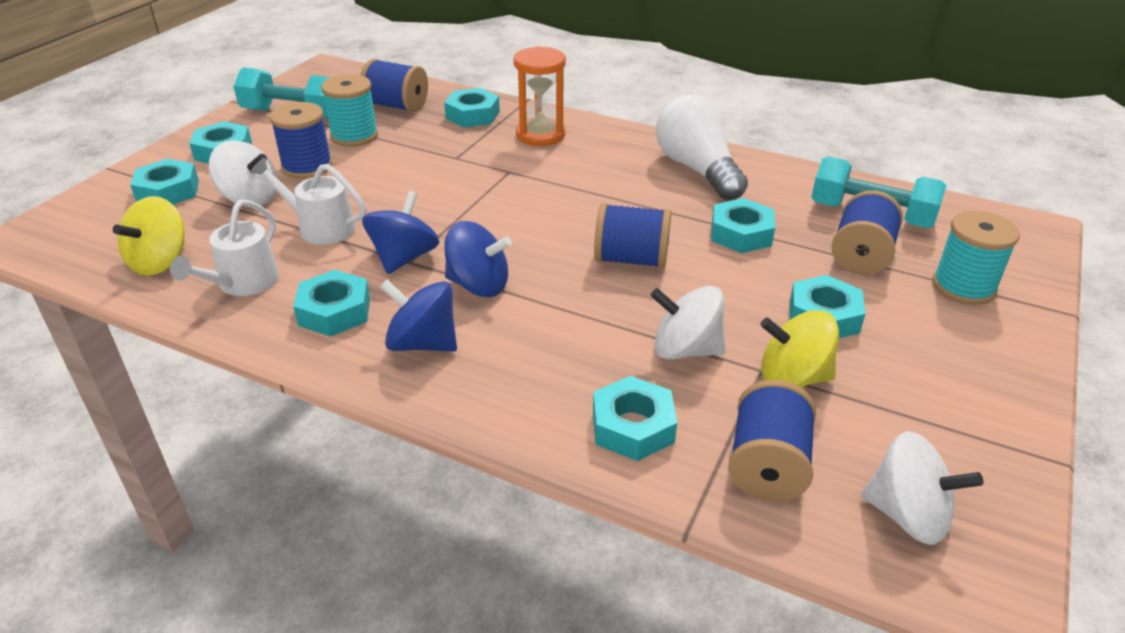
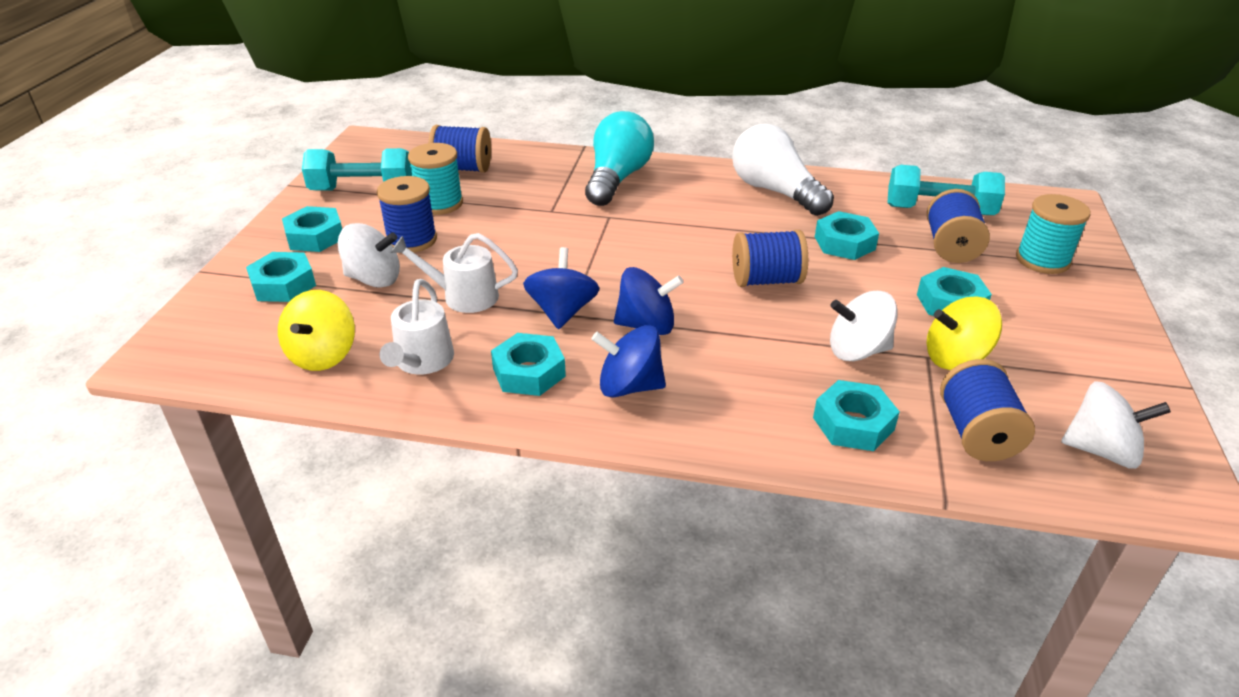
camera: 15 degrees left, 0 degrees up
(472, 115) = (542, 168): turquoise nut -> none
(540, 135) = (617, 179): orange hourglass -> turquoise light bulb

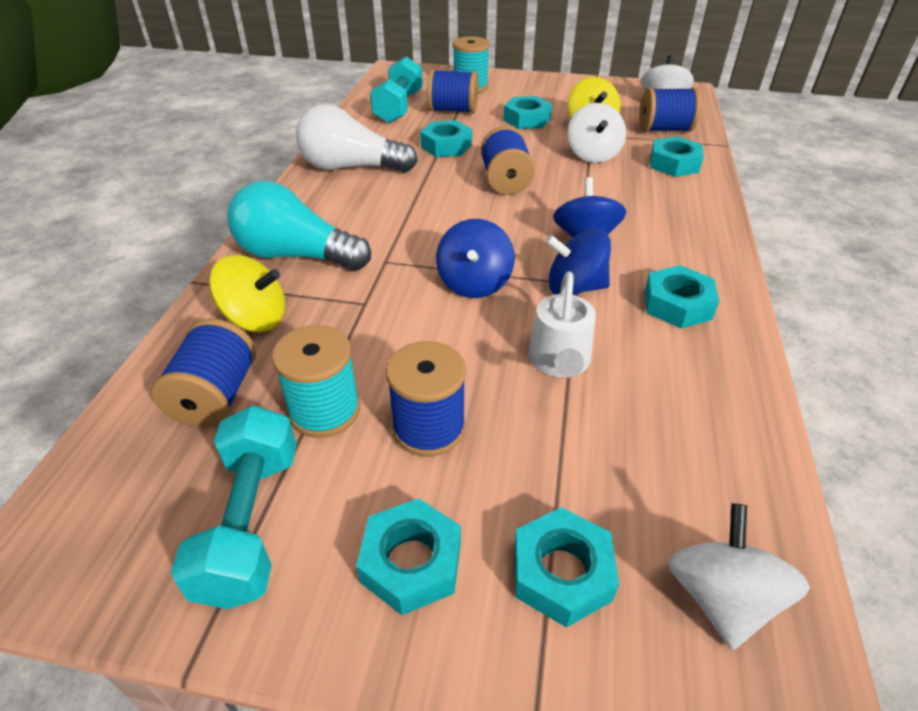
camera: 90 degrees left, 5 degrees up
(323, 355) = (712, 477): yellow spinning top -> yellow spinning top (256, 319)
(374, 279) = (532, 455): white spinning top -> white spinning top (721, 597)
(422, 362) = (690, 382): white watering can -> none
(629, 386) = (674, 249): blue spinning top -> blue spinning top (474, 283)
(775, 191) = (351, 167): white light bulb -> white light bulb turned 45 degrees clockwise

